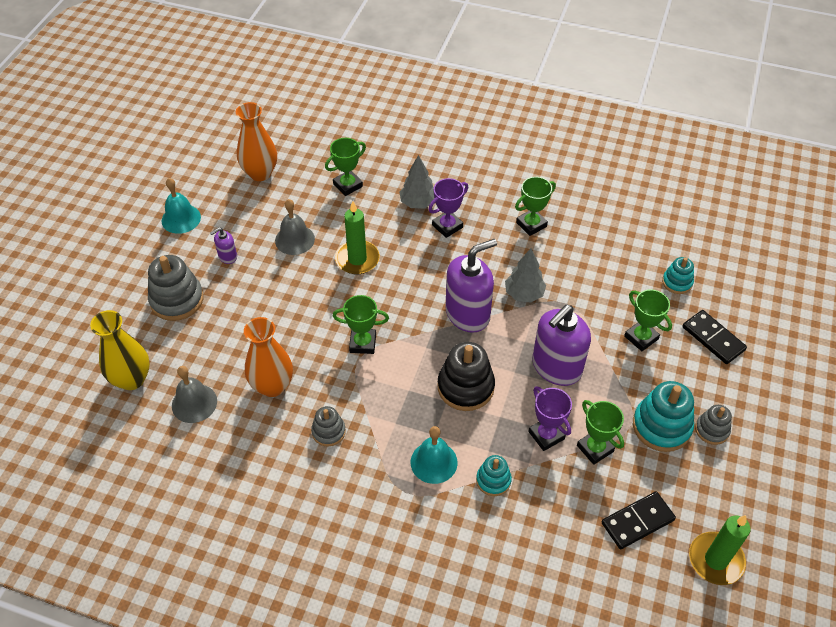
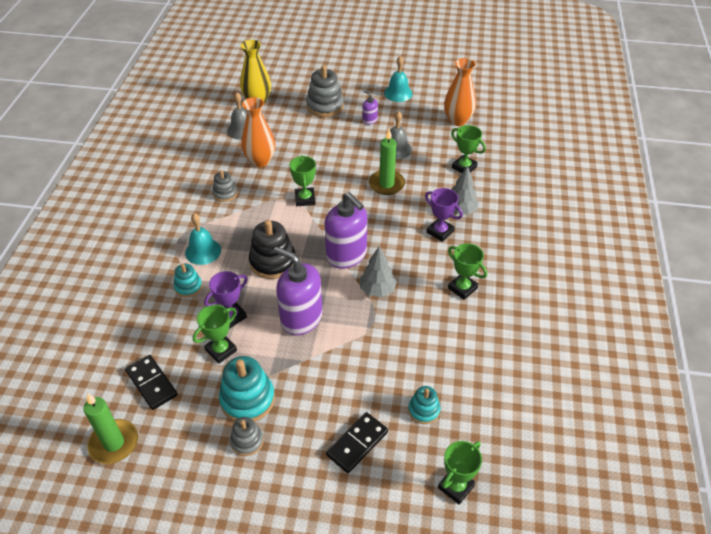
camera: 80 degrees right, 5 degrees down
(641, 337) = (346, 380): green trophy -> green trophy (456, 486)

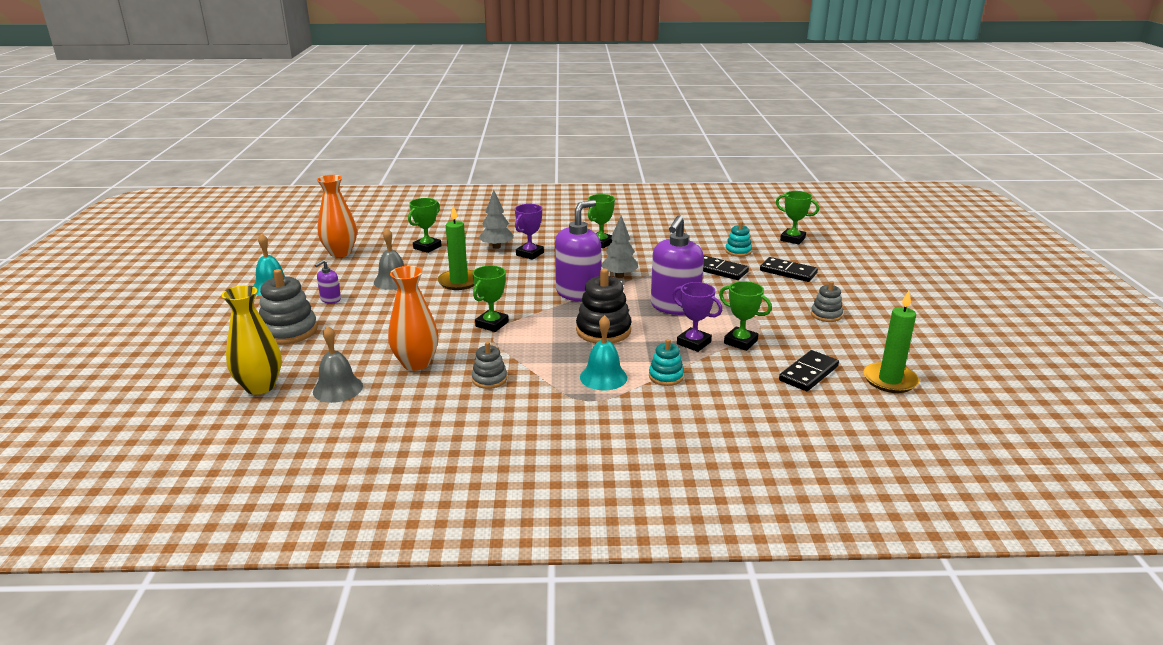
camera: 100 degrees left, 20 degrees down
(247, 399) = (785, 320): turquoise stacking toy -> none
(305, 199) = (492, 324): green trophy -> green trophy turned 45 degrees counterclockwise
(374, 377) = (719, 270): none -> black domino

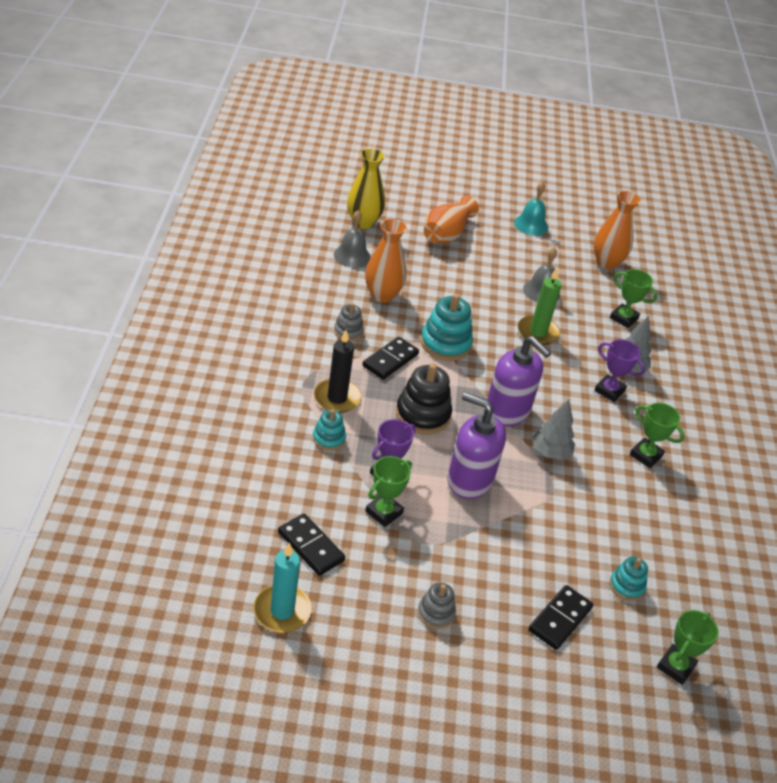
camera: 90 degrees right, 15 degrees up
(289, 331) = (446, 234): grey stacking toy -> orange vase
(330, 299) = (503, 255): purple soap dispenser -> none
(492, 324) = (445, 344): green trophy -> turquoise stacking toy
(603, 377) = (337, 398): turquoise bell -> black candle
(719, 270) = (565, 548): black domino -> black domino (390, 360)
(889, 380) = (282, 611): green candle -> turquoise candle

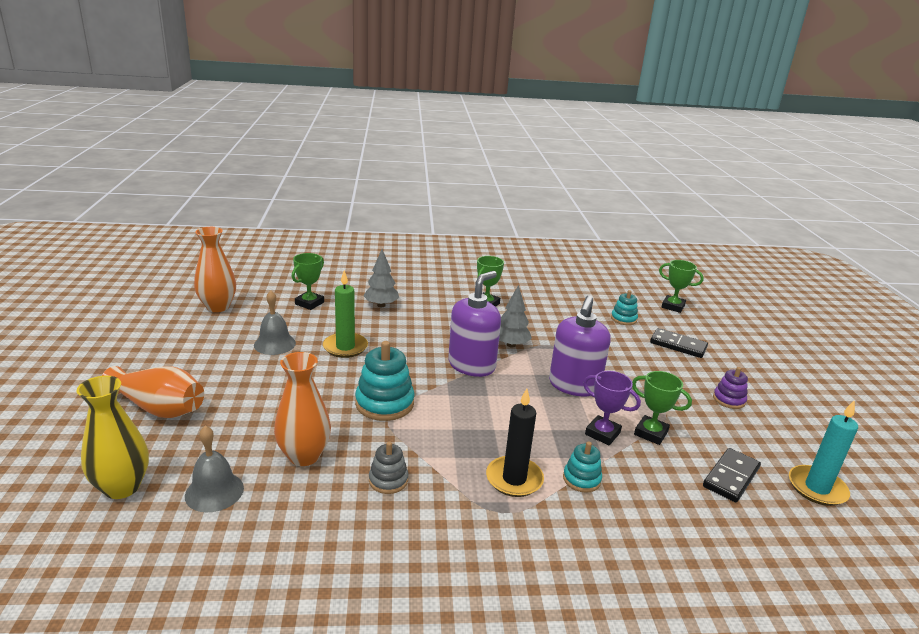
camera: 95 degrees left, 15 degrees down
(390, 360) = (429, 442): black domino -> none
(422, 415) = (505, 415): black stacking toy -> none
(436, 613) = (729, 400): grey stacking toy -> purple stacking toy
(531, 225) = (142, 347): turquoise bell -> none
(609, 391) = (416, 315): purple trophy -> none

